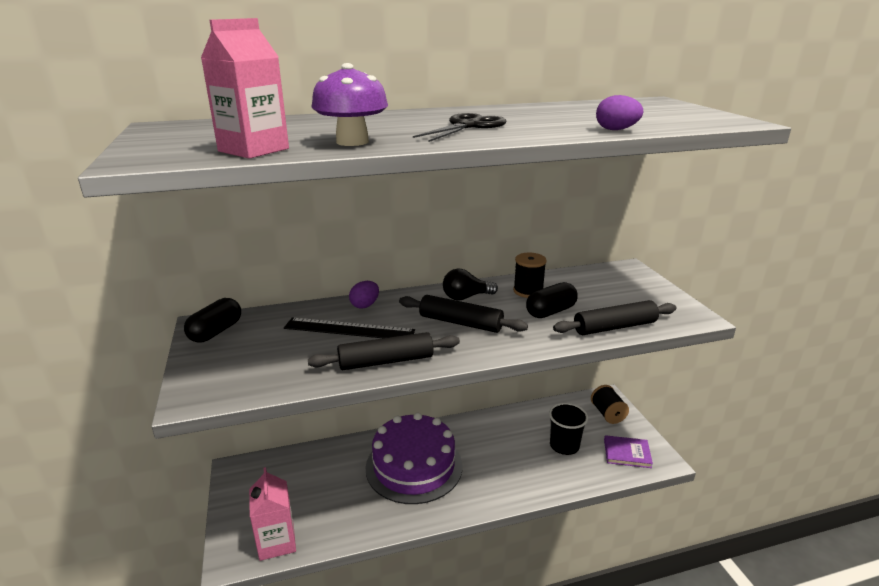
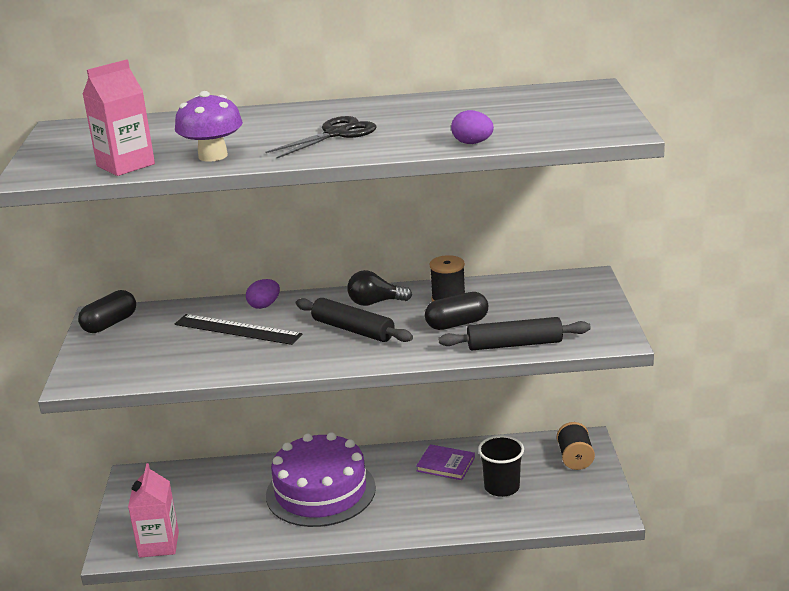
camera: 15 degrees right, 0 degrees up
(386, 361) = (259, 362): black rolling pin -> none
(627, 453) = (572, 502): purple book -> purple book (445, 464)

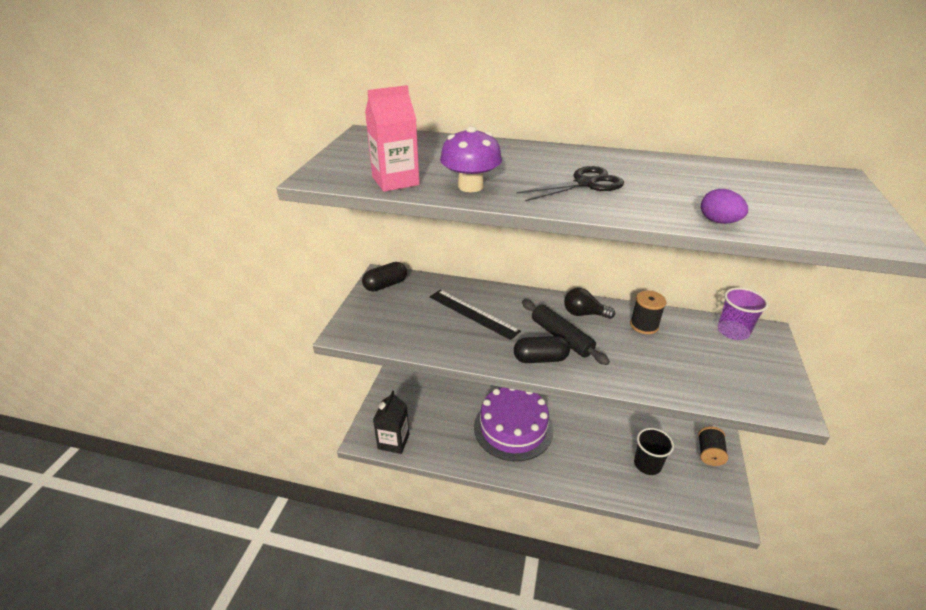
camera: 15 degrees right, 10 degrees up
(159, 544) = (393, 441): pink carton -> black carton
(264, 305) = (498, 295): purple egg -> none
(445, 464) = (608, 430): purple book -> none
(457, 324) = (648, 353): black capsule -> black capsule (540, 359)
(514, 344) = (696, 390): black rolling pin -> none
(550, 285) = (733, 331): none -> purple cup

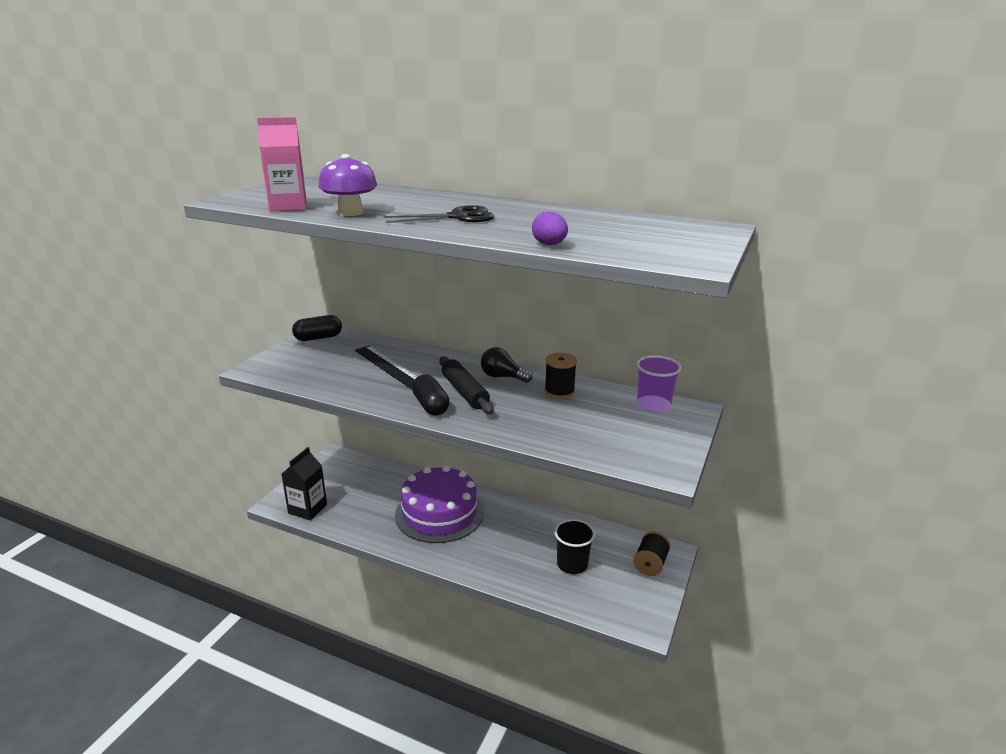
camera: 10 degrees right, 10 degrees down
(540, 359) = (430, 406): black capsule -> black capsule turned 60 degrees clockwise

